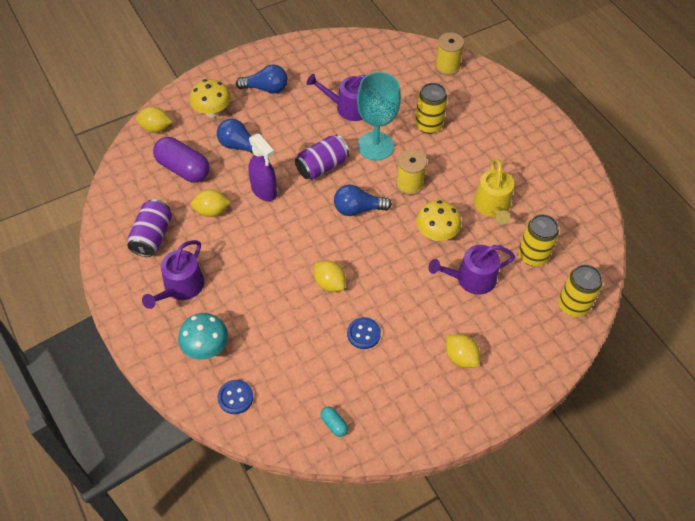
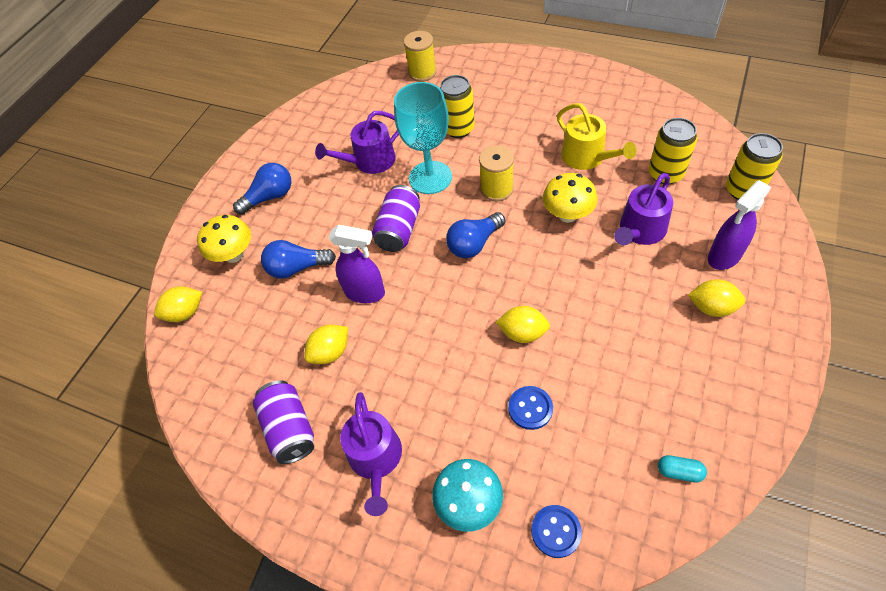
camera: 30 degrees left, 0 degrees up
(183, 169) = (257, 332): purple capsule -> none
(363, 334) = (606, 356): blue button -> blue button (530, 408)
(506, 335) = (724, 256): none -> purple spray bottle

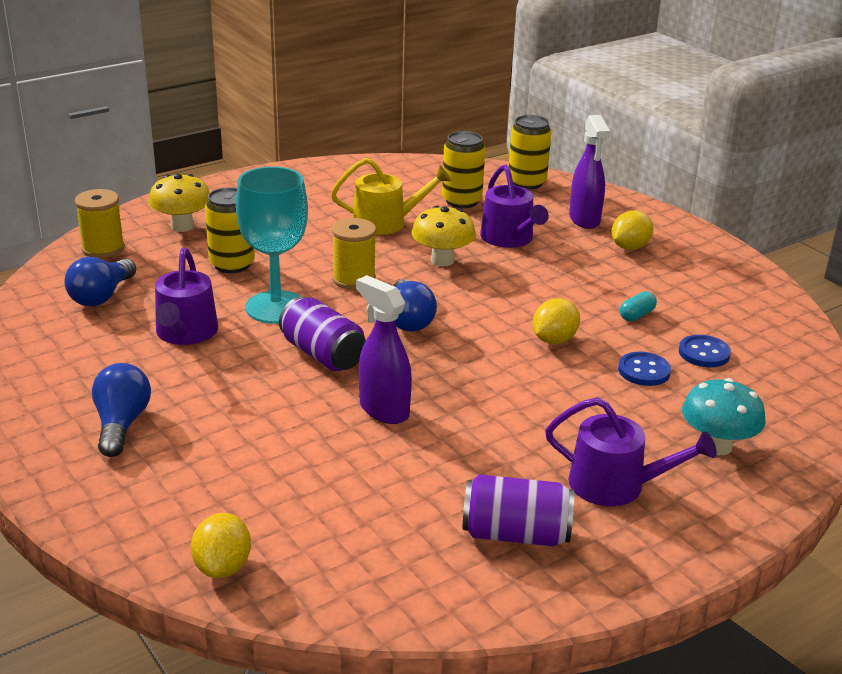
camera: 65 degrees left, 25 degrees down
(234, 255) = (179, 488): yellow mushroom -> yellow mushroom (182, 226)
(297, 268) = (277, 445): blue light bulb -> blue light bulb (101, 296)
(330, 352) = (440, 465): yellow lemon -> none
(365, 293) = (383, 410): purple spray bottle -> purple spray bottle turned 90 degrees counterclockwise
(556, 531) = (783, 410): blue button -> blue button (704, 353)
(679, 472) = (772, 329): turquoise capsule -> turquoise capsule (636, 315)

